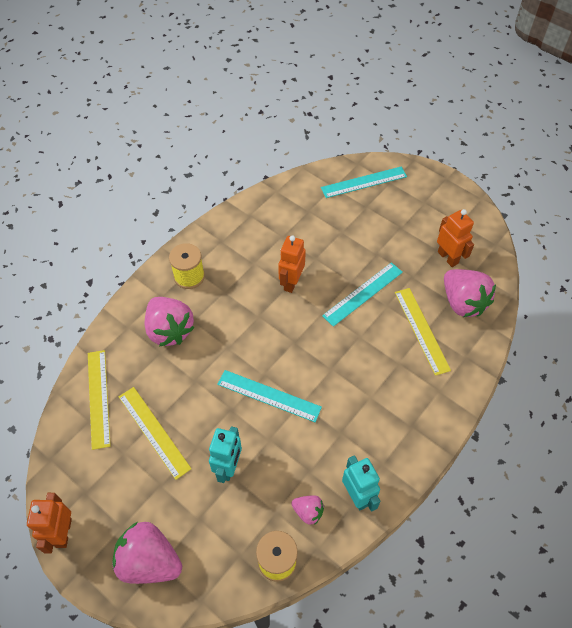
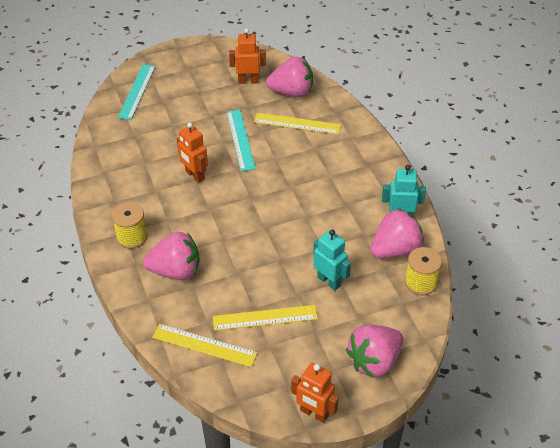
camera: 60 degrees left, 10 degrees down
(269, 395) = (286, 232): turquoise ruler -> none
(308, 512) = (395, 249): pink strawberry -> pink strawberry, size x1.99

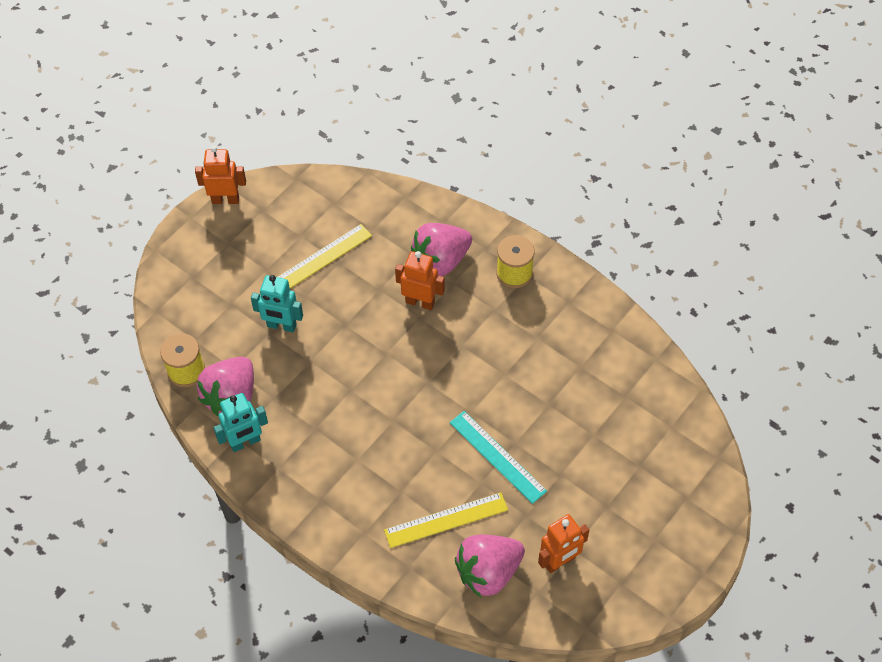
camera: 150 degrees right, 10 degrees up
(137, 91) = (683, 464): turquoise ruler -> none
(194, 175) = (510, 378): orange robot -> orange robot (420, 302)
(204, 345) = (360, 208): yellow ruler -> none
(374, 361) = (195, 268): pink strawberry -> none

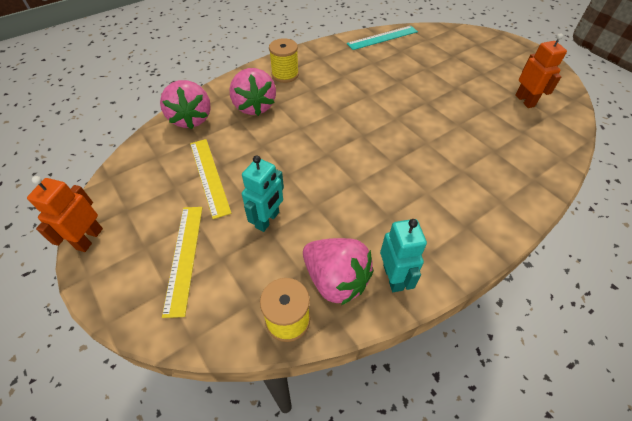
camera: 75 degrees left, 5 degrees down
(420, 302) = (286, 124): orange robot -> none
(446, 520) = (490, 149): yellow ruler -> yellow ruler (184, 257)
(488, 572) = (536, 136): pink strawberry -> pink strawberry (191, 119)
(497, 456) = (437, 112): turquoise ruler -> turquoise ruler (382, 38)

